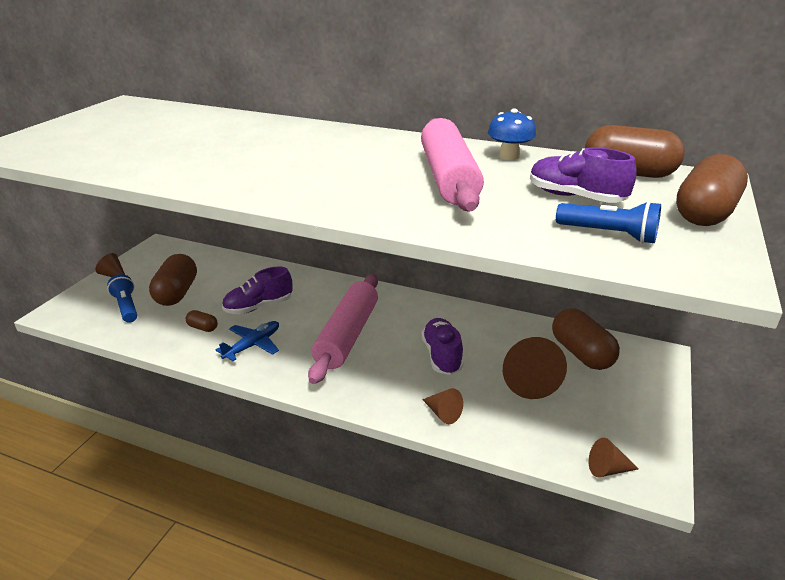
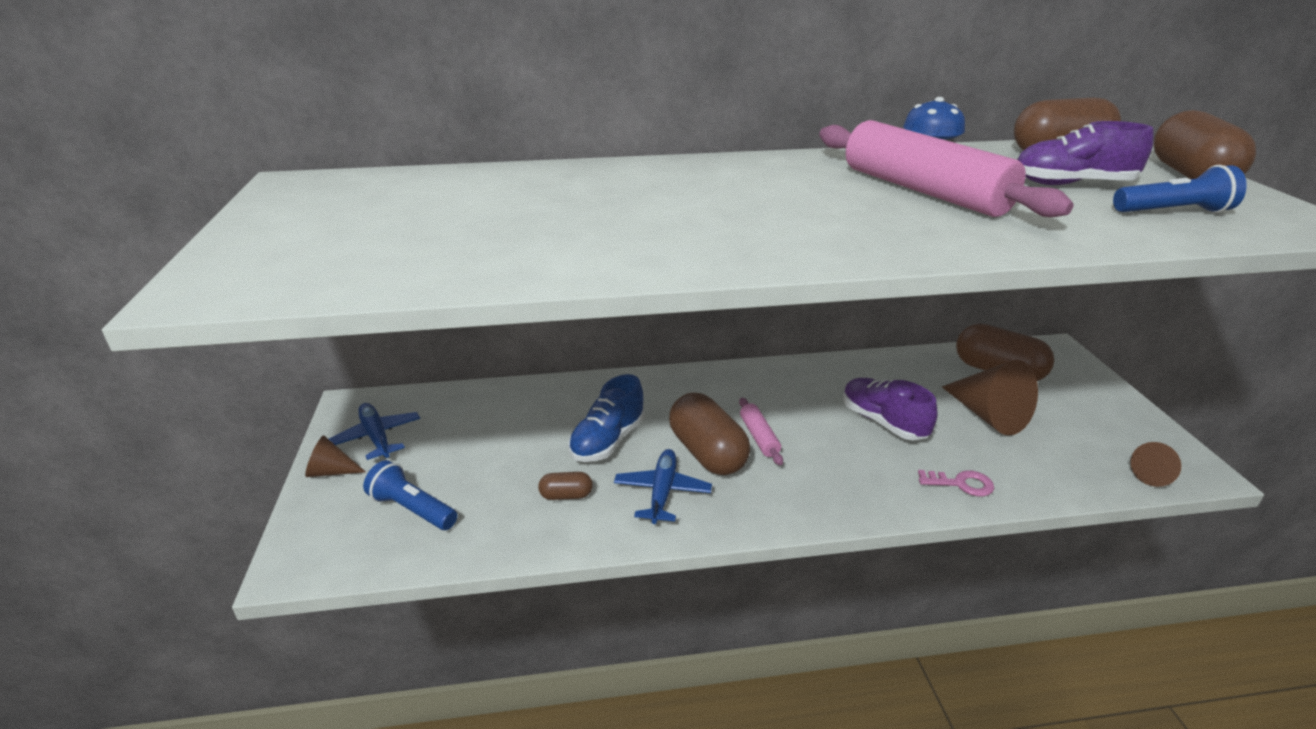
camera: 30 degrees left, 0 degrees up
(151, 265) = (376, 437): none -> blue plane
(177, 293) = (468, 463): brown capsule -> brown capsule (707, 453)
(258, 307) = (607, 441): purple shoe -> blue shoe
(347, 335) = (759, 437): pink rolling pin -> pink rolling pin, size x0.44
(442, 413) = (961, 484): brown cone -> pink key

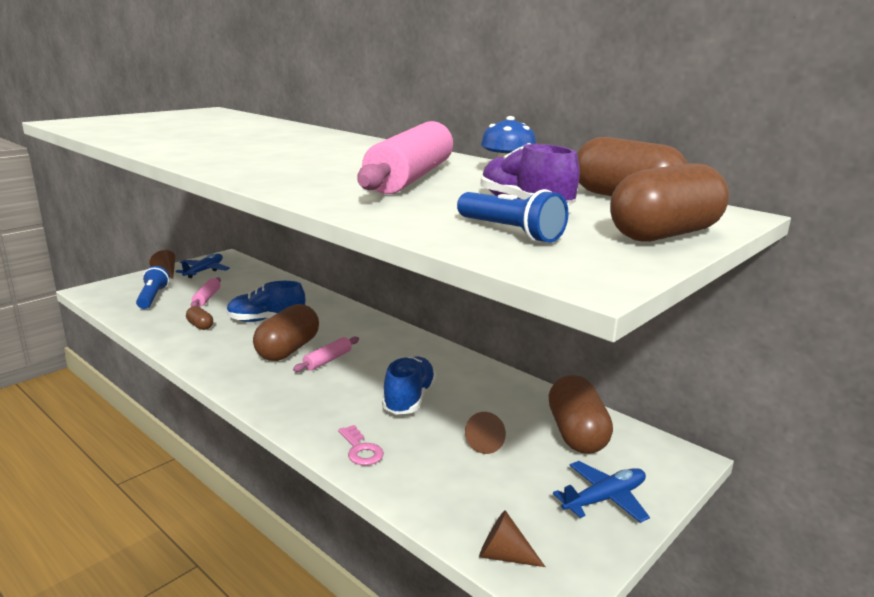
camera: 50 degrees right, 10 degrees down
(480, 463) = (207, 298): none -> pink rolling pin
(662, 492) = (230, 349): blue plane -> blue plane (604, 499)
(883, 422) = (409, 399): purple shoe -> blue shoe
(988, 415) = (487, 443): brown cone -> brown cone, size x0.53

